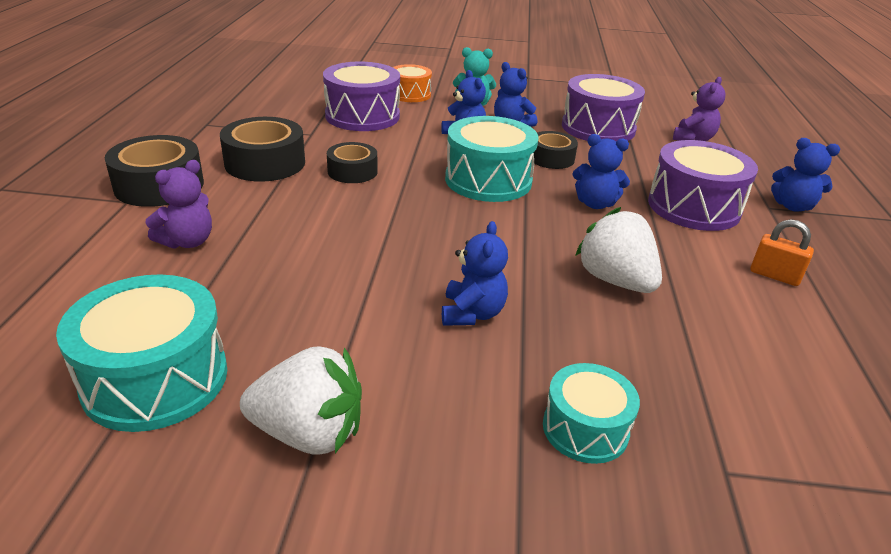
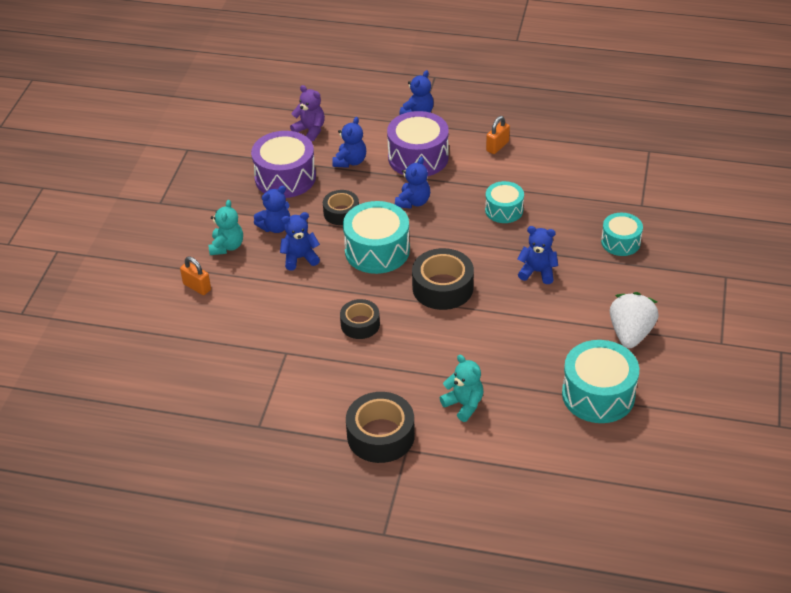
camera: 80 degrees left, 10 degrees up
(187, 241) = (464, 404): purple teddy bear -> turquoise teddy bear
(265, 163) = (343, 377): black tape -> black tape (442, 287)
(362, 116) = (248, 320): purple drum -> none
(410, 94) = (197, 287): orange drum -> orange padlock
(615, 280) = (504, 210): white strawberry -> turquoise drum
(651, 162) = (350, 161): none -> blue teddy bear

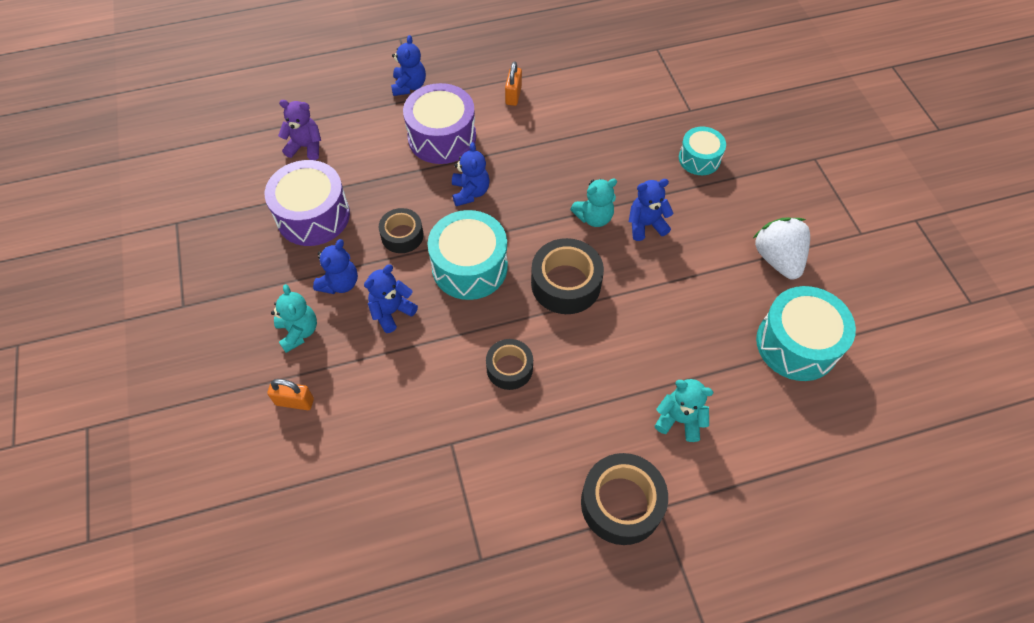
camera: 30 degrees left, 15 degrees up
(350, 161) = (373, 169): blue teddy bear -> none
(499, 252) = (594, 217): none -> turquoise teddy bear
(504, 210) = (567, 166): turquoise drum -> none

